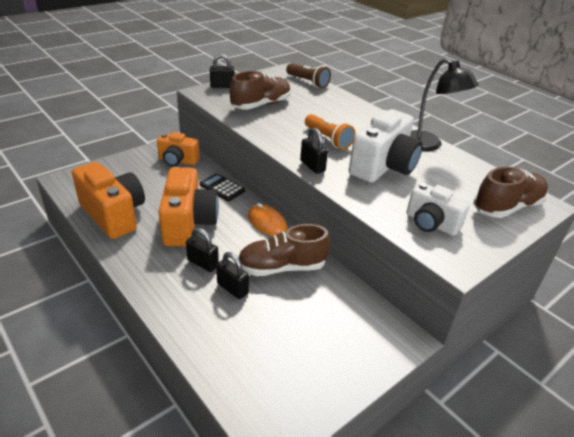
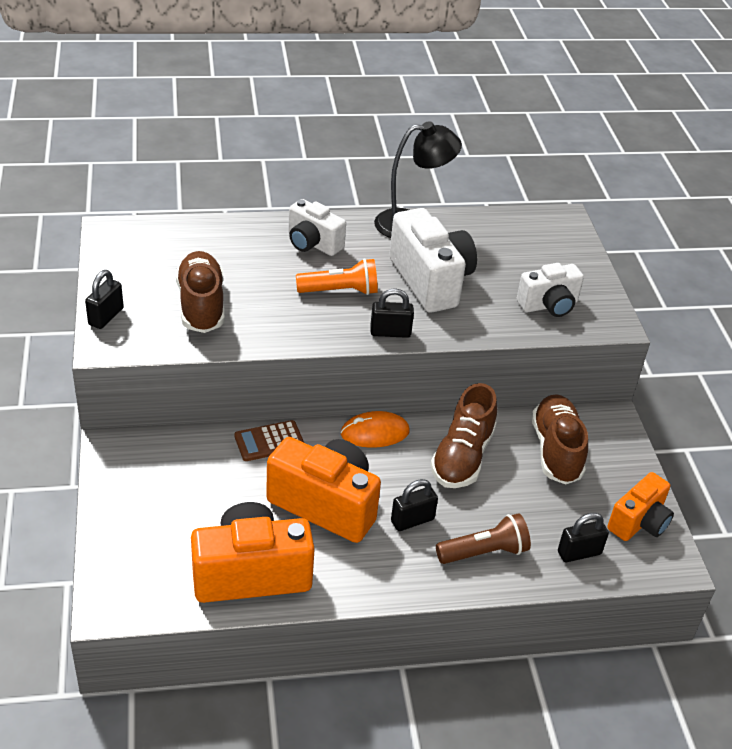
camera: 60 degrees left, 5 degrees up
(177, 161) = (163, 460): orange camera -> orange camera (639, 522)
(222, 188) = (269, 441): black calculator -> brown calculator
(232, 288) = (471, 512): black padlock -> black padlock (579, 553)
(308, 82) = (169, 232): brown flashlight -> brown flashlight (484, 552)
(358, 120) = (313, 243): none -> white camera
(507, 207) = (554, 243): brown shoe -> brown shoe (556, 450)

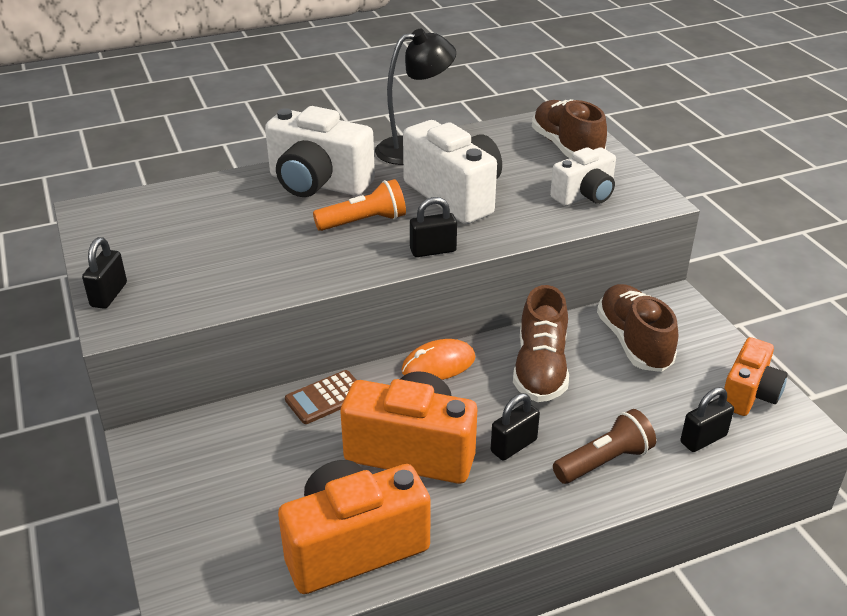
camera: 10 degrees left, 5 degrees down
(201, 305) = (216, 263): brown shoe -> brown shoe (566, 147)
(313, 243) = (318, 184): white camera -> white camera, size x1.62

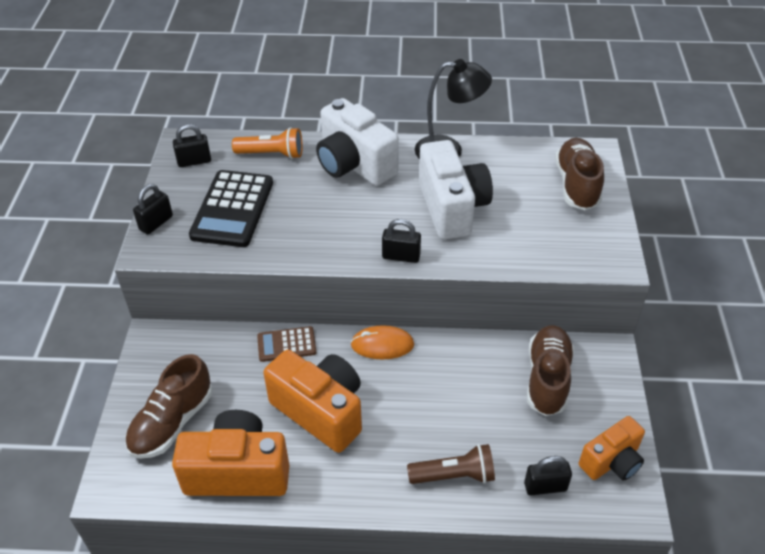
camera: 25 degrees right, 10 degrees up
(200, 257) = (233, 209): none -> black calculator
(364, 222) = (366, 212): orange flashlight -> orange flashlight (271, 154)
(513, 446) = (395, 435): black padlock -> black padlock (194, 161)
(540, 369) = (457, 376): brown shoe -> brown shoe (172, 422)
(584, 195) = (558, 240): white camera -> none

